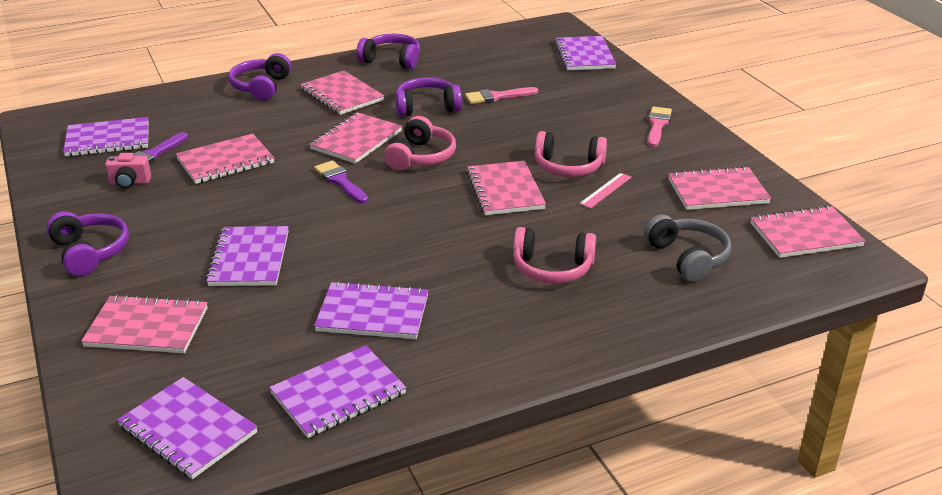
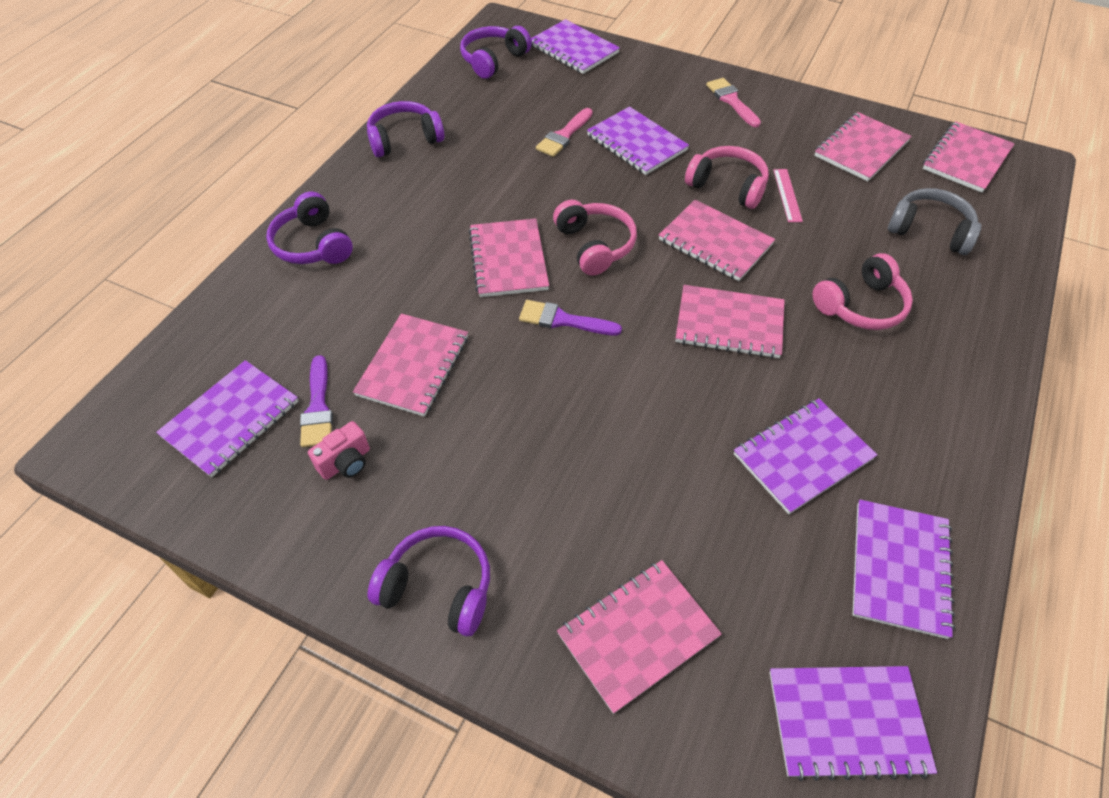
camera: 40 degrees left, 20 degrees up
(249, 259) = (612, 474): purple notebook -> purple notebook (636, 143)
(342, 95) = (415, 210): pink notebook -> pink notebook (729, 324)
(427, 107) = (518, 181): purple headphones -> purple headphones (493, 60)
(568, 167) = (727, 186): pink headphones -> pink headphones turned 120 degrees counterclockwise

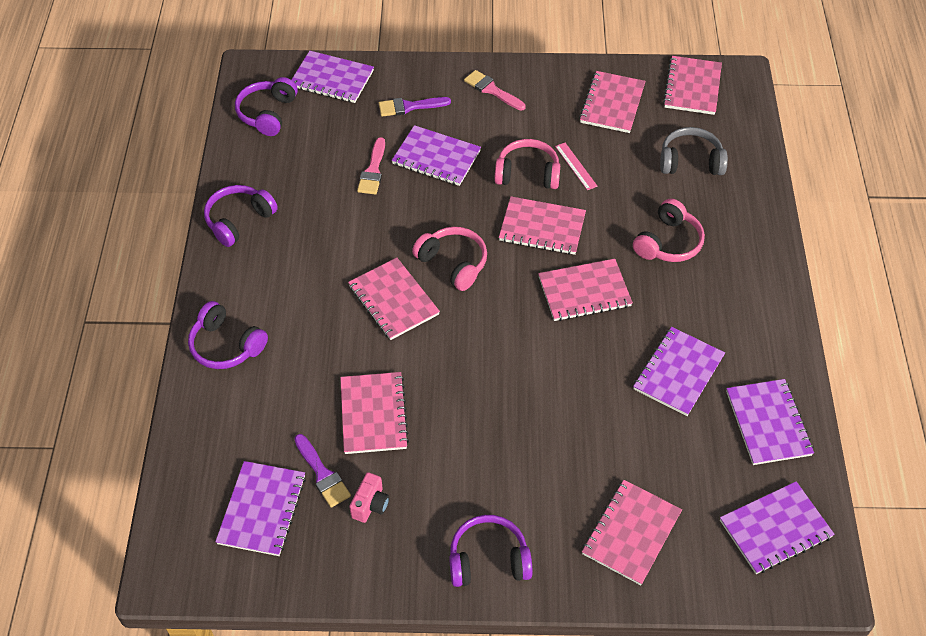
camera: 25 degrees left, 0 degrees up
(563, 320) = (463, 335): purple brush -> purple brush (409, 107)

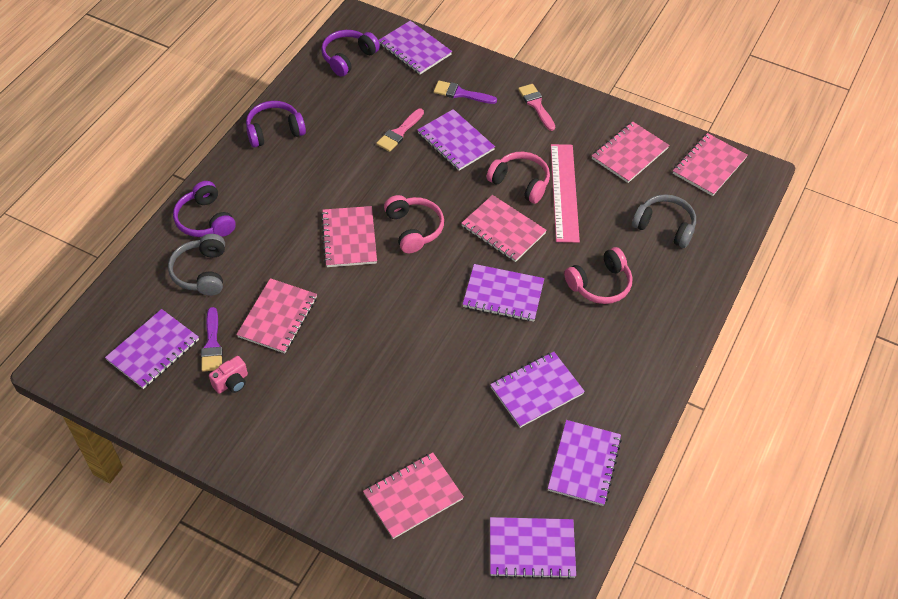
camera: 25 degrees right, 0 degrees up
(259, 403) = (201, 272): none -> grey headphones
(488, 559) = (291, 463): purple headphones -> none
(576, 166) = (564, 192): pink ruler -> pink ruler, size x2.13
(584, 292) = (503, 294): pink notebook -> purple notebook

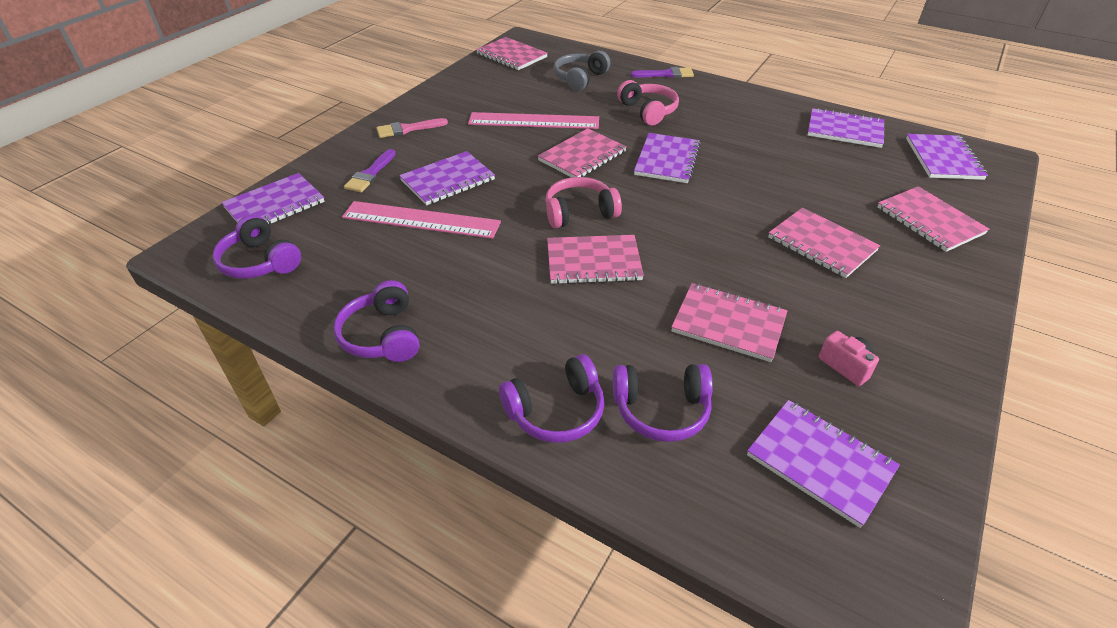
camera: 85 degrees left, 10 degrees down
(201, 272) = (661, 410): grey headphones -> purple headphones
(212, 344) = (790, 390): purple brush -> purple brush (666, 74)
(399, 132) = (421, 220): pink brush -> pink ruler
(520, 182) = (517, 143): pink headphones -> none
(536, 390) = (777, 148): purple notebook -> none
(629, 153) = (489, 87): pink notebook -> pink notebook (821, 244)

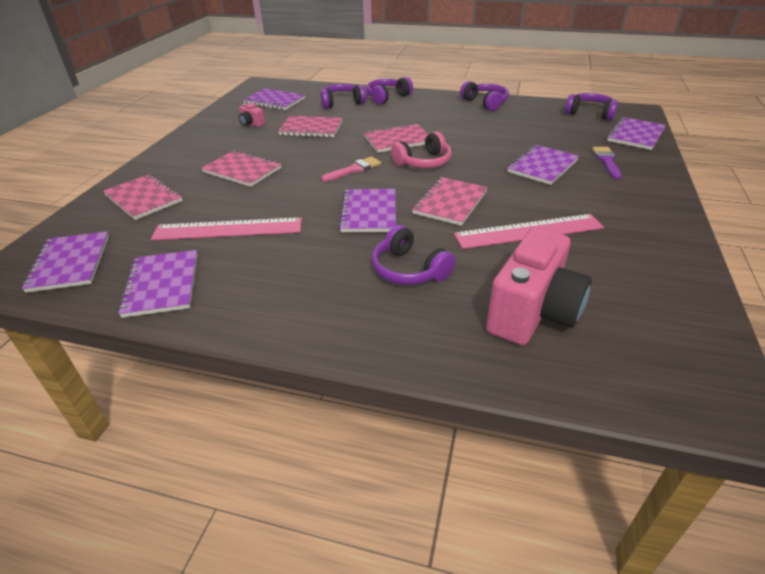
camera: 165 degrees right, 5 degrees down
(407, 129) = (639, 200): pink brush -> pink brush (354, 169)
(421, 220) = (528, 142): pink ruler -> pink ruler (228, 229)
(511, 56) = (685, 348): pink notebook -> none
(580, 78) = (532, 313): grey headphones -> pink camera
(648, 111) = (408, 270): pink headphones -> purple headphones
(666, 74) = (408, 352): purple brush -> none
(844, 130) = (162, 285): purple notebook -> purple notebook turned 75 degrees clockwise

